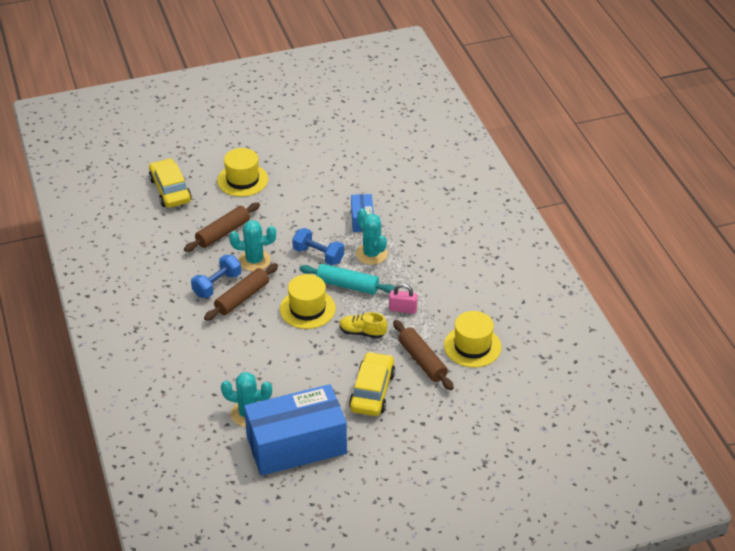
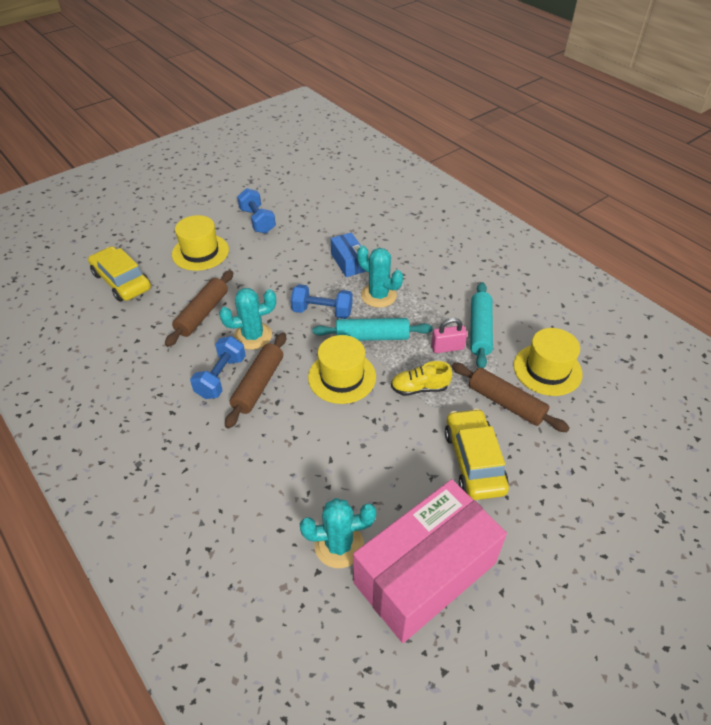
camera: 20 degrees left, 5 degrees up
(296, 445) = (425, 573): blue box -> pink box
(303, 163) = (257, 221): none -> blue dumbbell
(438, 303) = (480, 330): none -> turquoise rolling pin

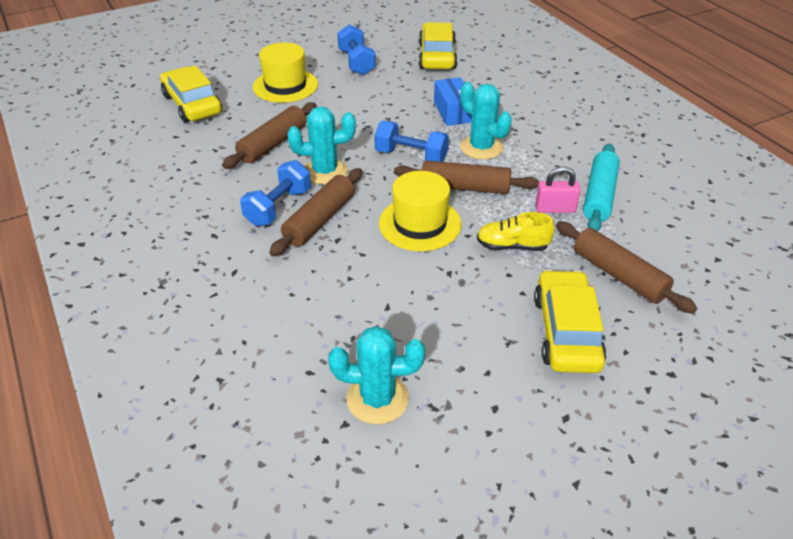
camera: 10 degrees right, 5 degrees down
(325, 206) = (437, 56): none -> yellow car
(372, 336) = (465, 187): turquoise rolling pin -> brown rolling pin
(425, 573) = (479, 446): pink box -> none
(547, 369) = (678, 246): yellow hat -> none

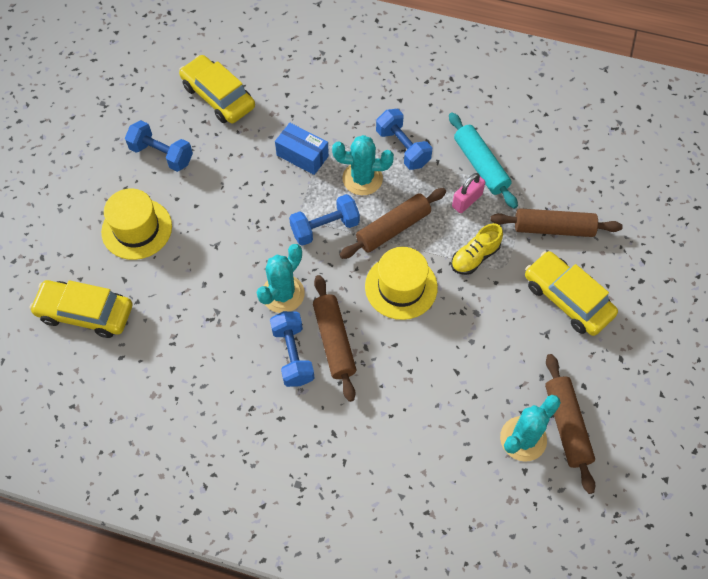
camera: 45 degrees left, 20 degrees up
(273, 144) = (210, 300): brown rolling pin -> brown rolling pin (566, 425)
(541, 149) = (402, 148): none -> blue dumbbell

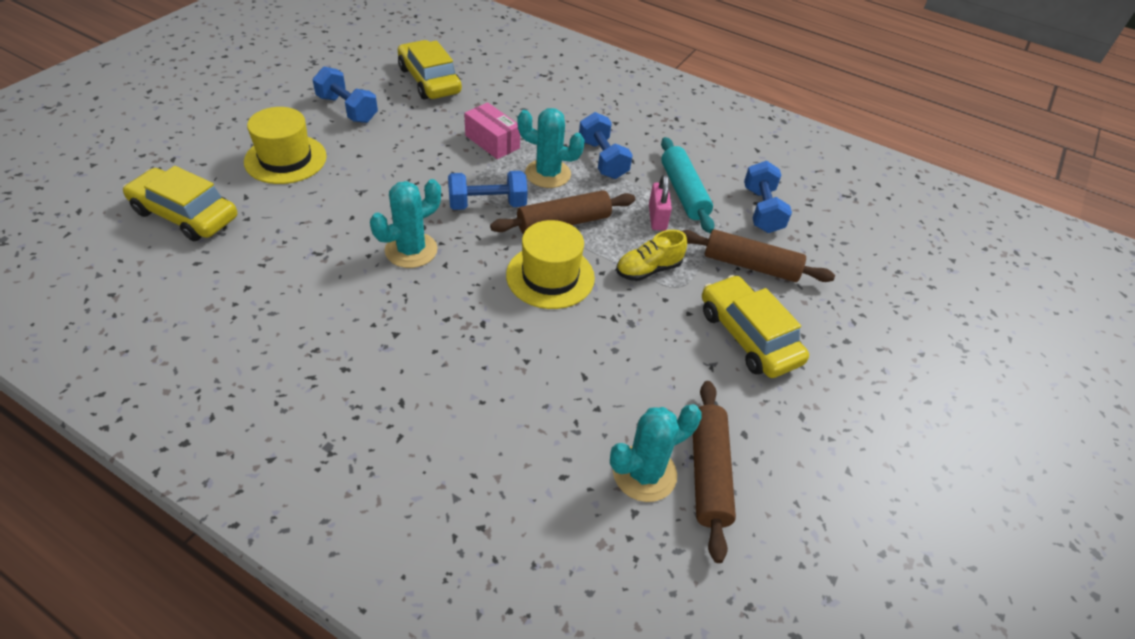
camera: 10 degrees right, 15 degrees down
(293, 355) = (392, 309): blue dumbbell -> blue dumbbell (762, 210)
(302, 156) = (492, 142): blue box -> pink box
(334, 341) = (448, 308): brown rolling pin -> none
(467, 200) = (657, 218): pink padlock -> pink padlock turned 60 degrees counterclockwise

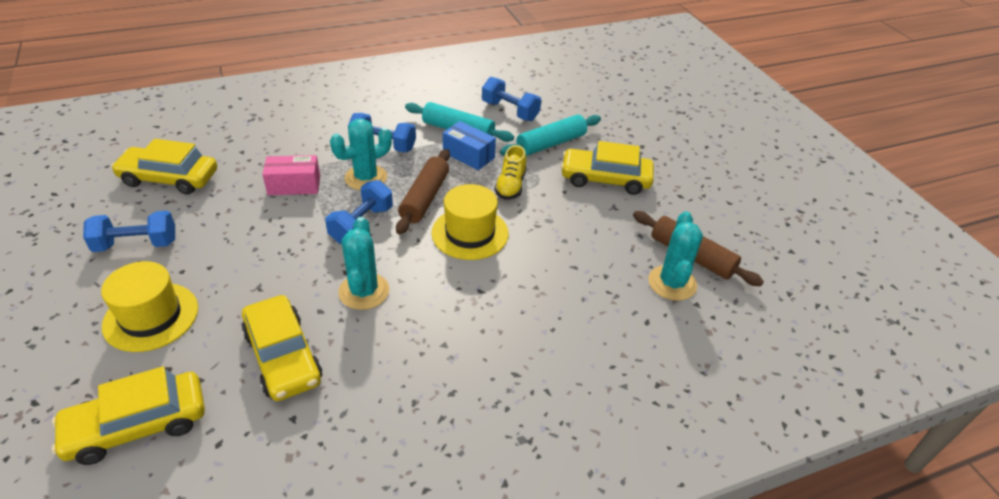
camera: 50 degrees left, 5 degrees down
(302, 246) = (283, 356): none -> yellow car
(657, 218) = (468, 155): pink padlock -> blue box
(750, 266) = (551, 144): brown rolling pin -> turquoise rolling pin

